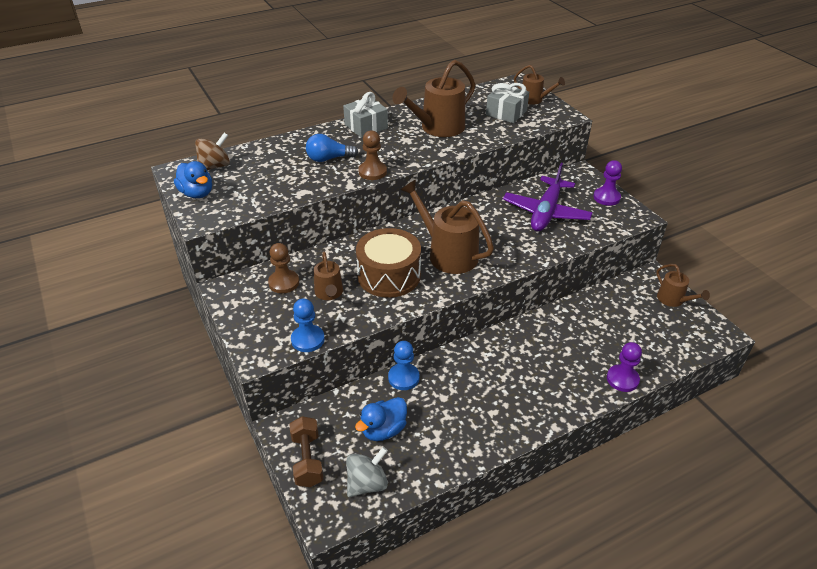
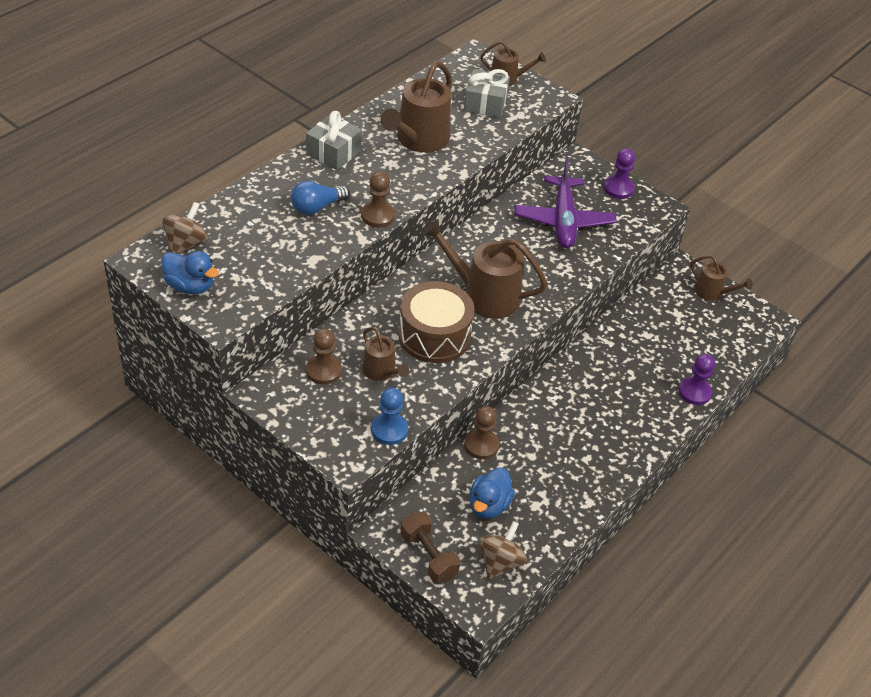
camera: 25 degrees left, 5 degrees up
(367, 483) = (500, 562): grey spinning top -> brown spinning top
(403, 378) = (481, 445): blue pawn -> brown pawn

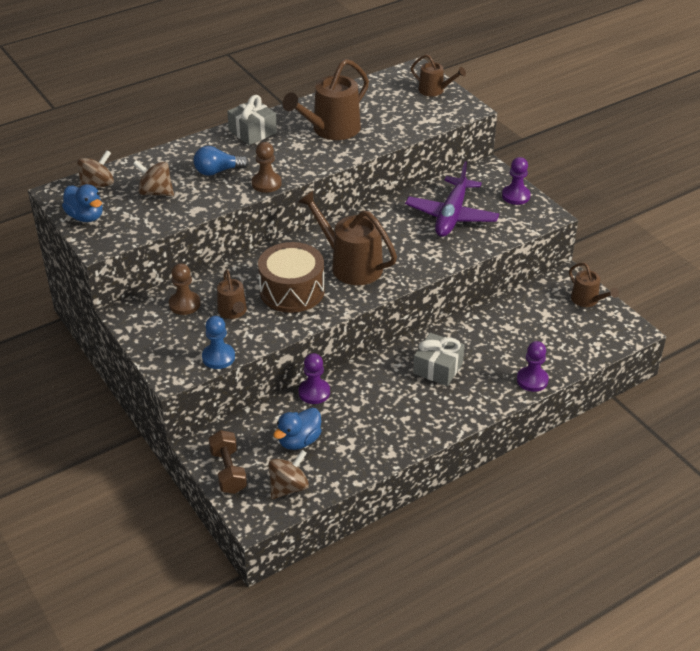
camera: 20 degrees right, 5 degrees down
(258, 244) = (156, 192): none -> brown spinning top
(481, 445) = (314, 392): brown pawn -> purple pawn
(485, 104) = (404, 108): grey gift -> grey gift (438, 368)

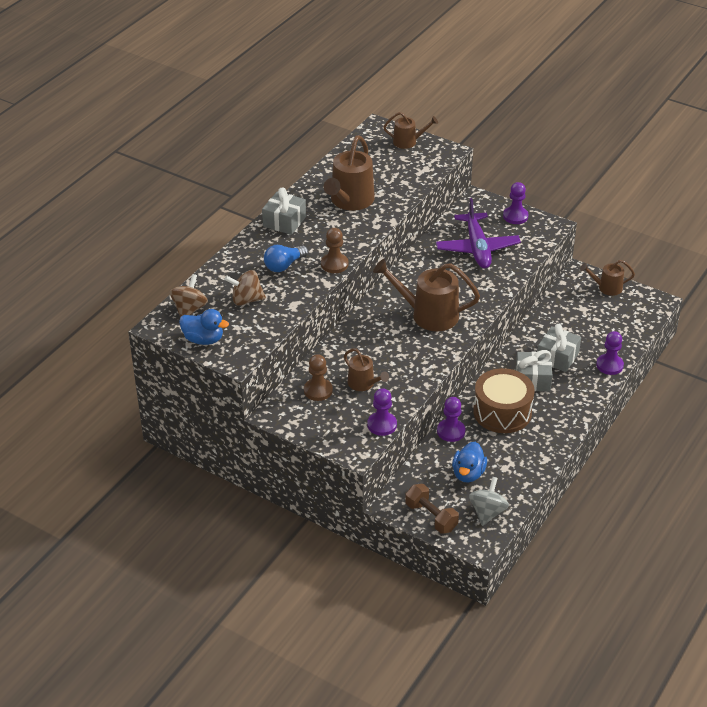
camera: 25 degrees left, 0 degrees up
(218, 357) = (382, 425): blue pawn -> purple pawn
(288, 487) = (487, 512): brown spinning top -> grey spinning top
(292, 291) = (397, 351): brown drum -> brown drum (502, 412)
(481, 354) = (557, 357): none -> grey gift
(587, 300) = (607, 288): brown watering can -> brown watering can turned 150 degrees clockwise

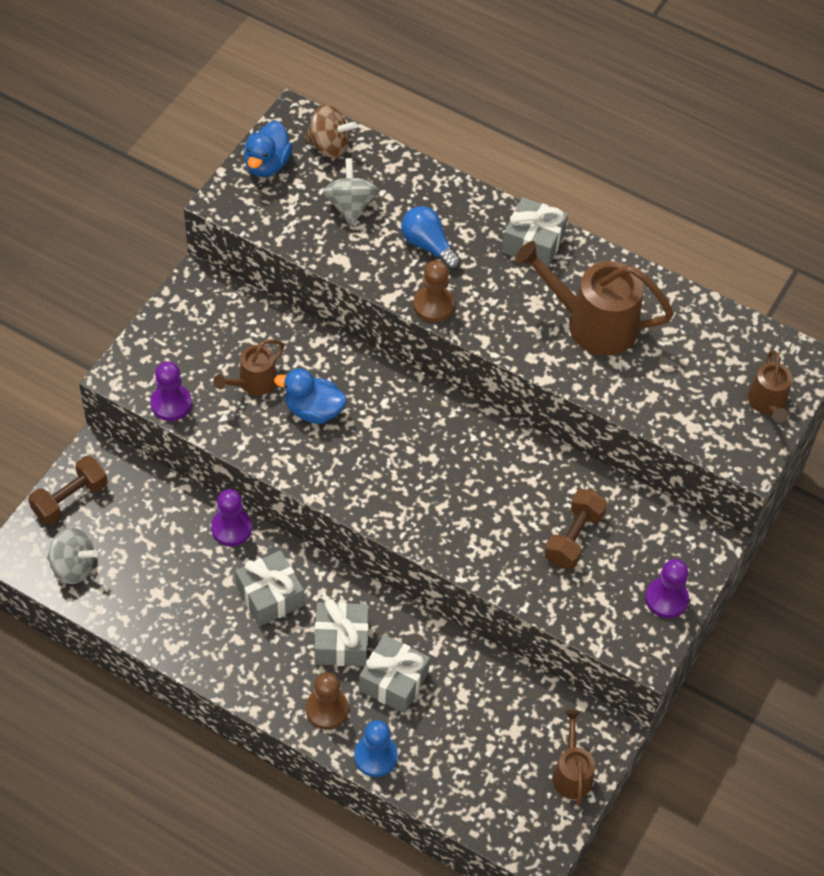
camera: 85 degrees right, 15 degrees up
(246, 300) = (350, 206): brown spinning top -> grey spinning top
(318, 390) = (241, 330): brown pawn -> brown pawn (327, 709)
(428, 315) = (405, 465): brown watering can -> none
(468, 474) = (147, 546): blue duck -> blue duck (313, 410)
(477, 248) = (573, 538): purple plane -> brown dumbbell
(502, 412) = (270, 596): brown drum -> grey gift
(609, 365) = (375, 756): purple pawn -> blue pawn

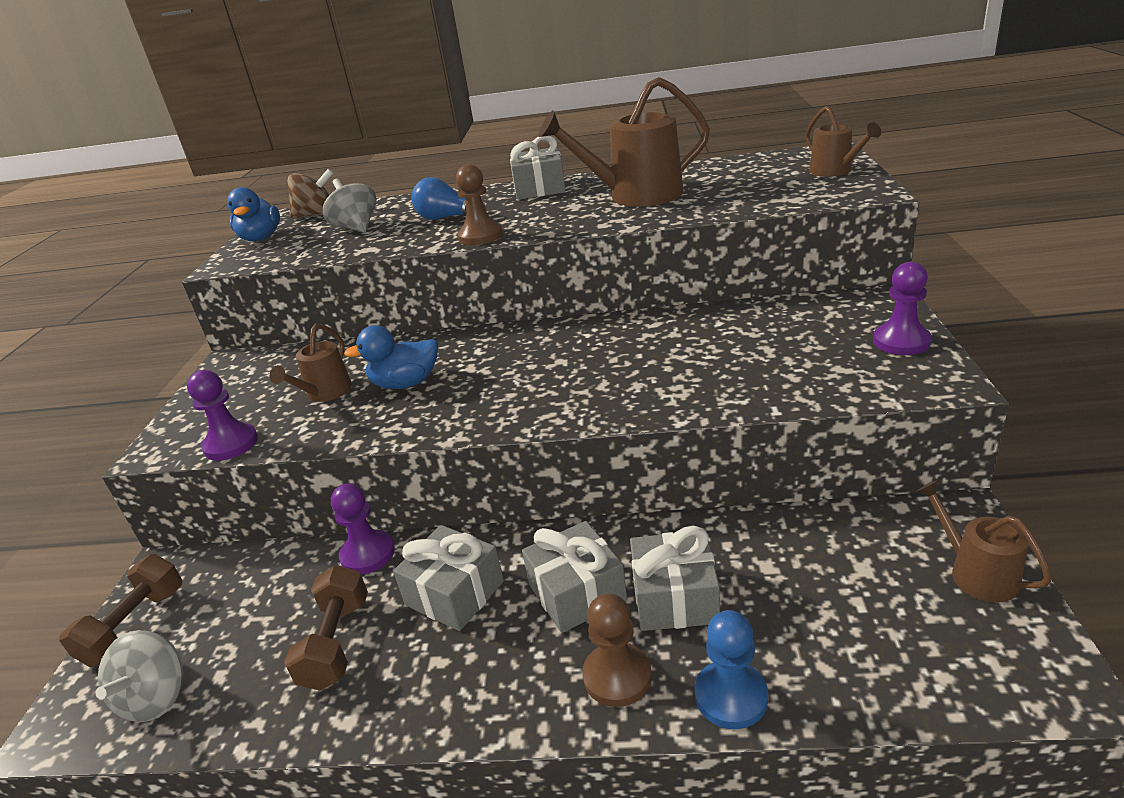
camera: 20 degrees left, 25 degrees down
(73, 566) = (156, 698): grey spinning top -> grey spinning top turned 105 degrees clockwise
(573, 538) = (758, 346): brown dumbbell -> brown dumbbell (336, 643)

